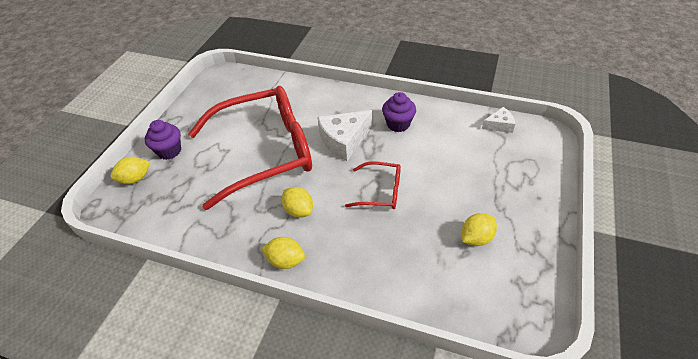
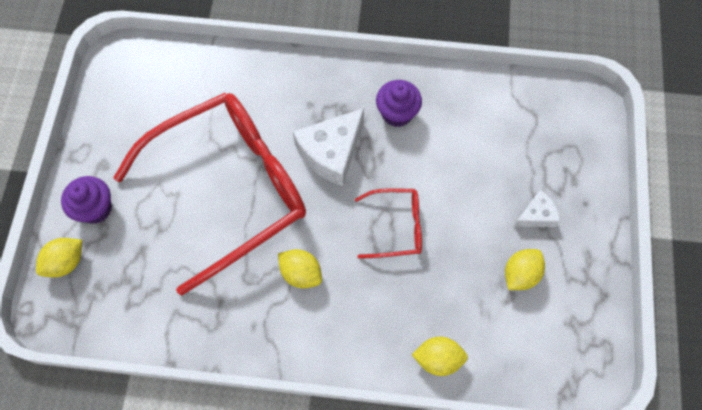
camera: 15 degrees left, 20 degrees up
(285, 261) = (305, 347): yellow lemon -> yellow lemon (438, 359)
(499, 125) = (527, 95): white cheese -> white cheese (536, 215)

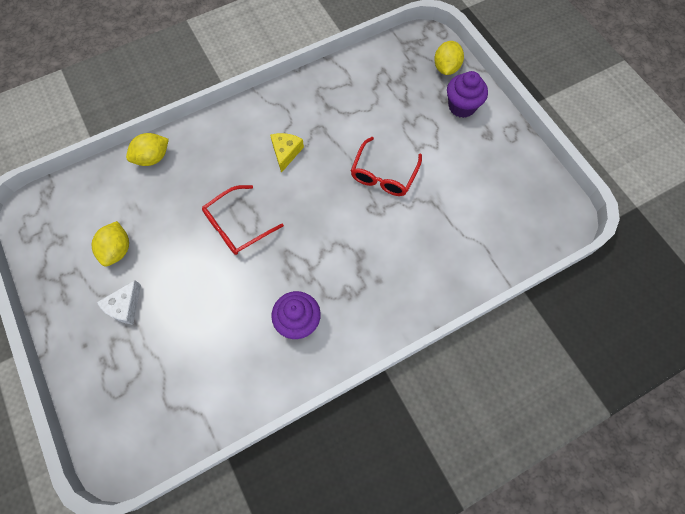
camera: 145 degrees right, 0 degrees up
(228, 189) = (384, 174): red glasses -> red glasses, size x0.43
(301, 273) = (286, 152): yellow lemon -> yellow cheese
(331, 152) = (329, 251): white cheese -> none

